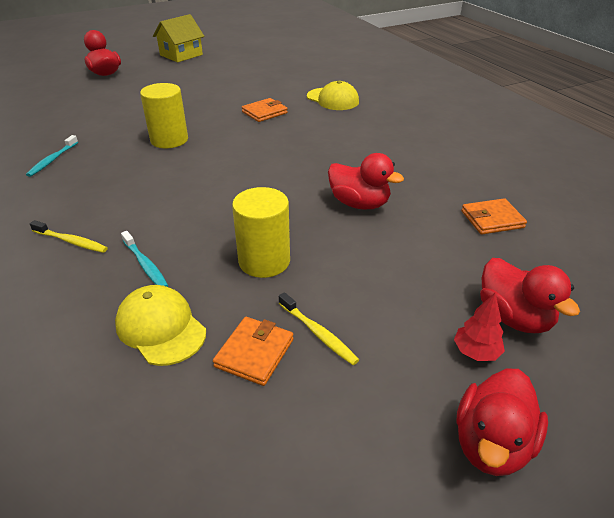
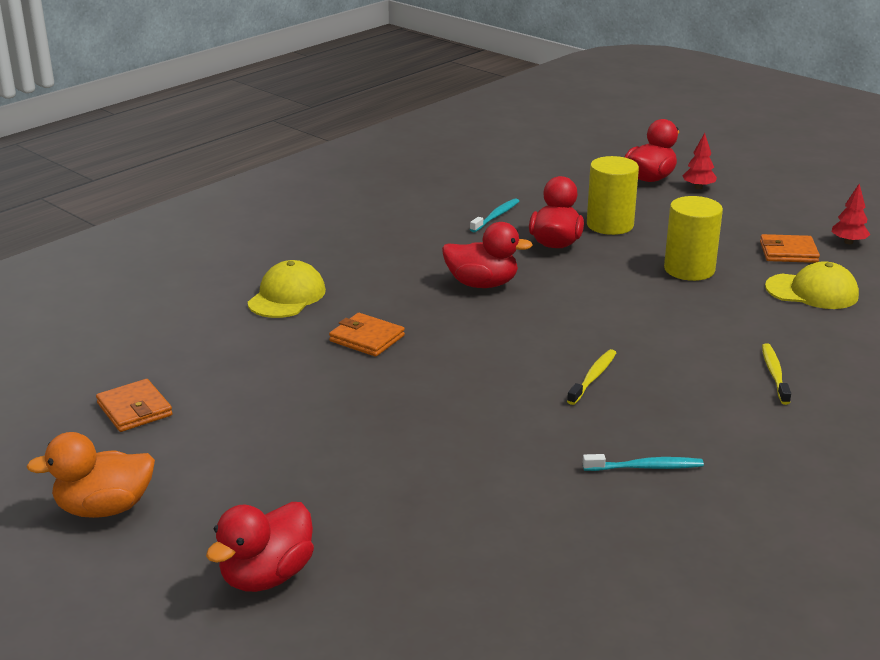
camera: 110 degrees left, 10 degrees down
(145, 265) = (757, 321): turquoise toothbrush -> turquoise toothbrush (496, 216)
(161, 328) = (812, 292): yellow cap -> yellow cap turned 105 degrees counterclockwise
(169, 140) = (509, 390): yellow cylinder -> yellow cylinder (610, 225)
(181, 55) = (104, 508): yellow house -> orange duck
(245, 434) = (848, 242): none -> red tree
(318, 333) = (743, 235): yellow toothbrush -> yellow toothbrush (593, 377)
(491, 443) = (764, 181): red duck -> red duck (482, 284)
(492, 219) = (528, 188): orange wallet -> orange wallet (134, 409)

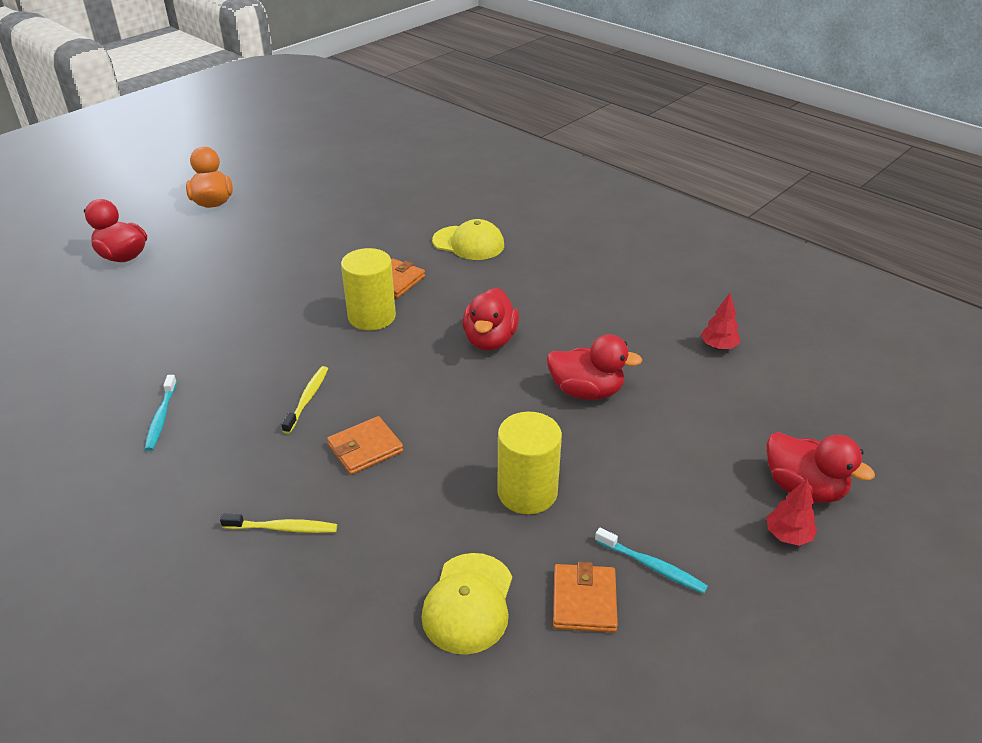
camera: 90 degrees right, 10 degrees up
(134, 409) = (316, 200): orange wallet -> orange wallet (365, 448)
(496, 216) = (648, 352): turquoise toothbrush -> turquoise toothbrush (652, 566)
(593, 377) = (307, 399): yellow toothbrush -> yellow toothbrush turned 105 degrees counterclockwise
(610, 225) = (642, 436): yellow cylinder -> yellow cylinder (372, 316)
(848, 242) = (627, 685): red tree -> red tree (718, 346)

